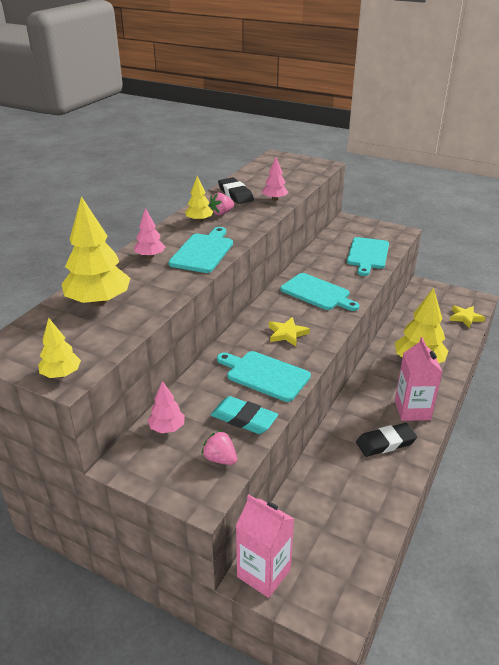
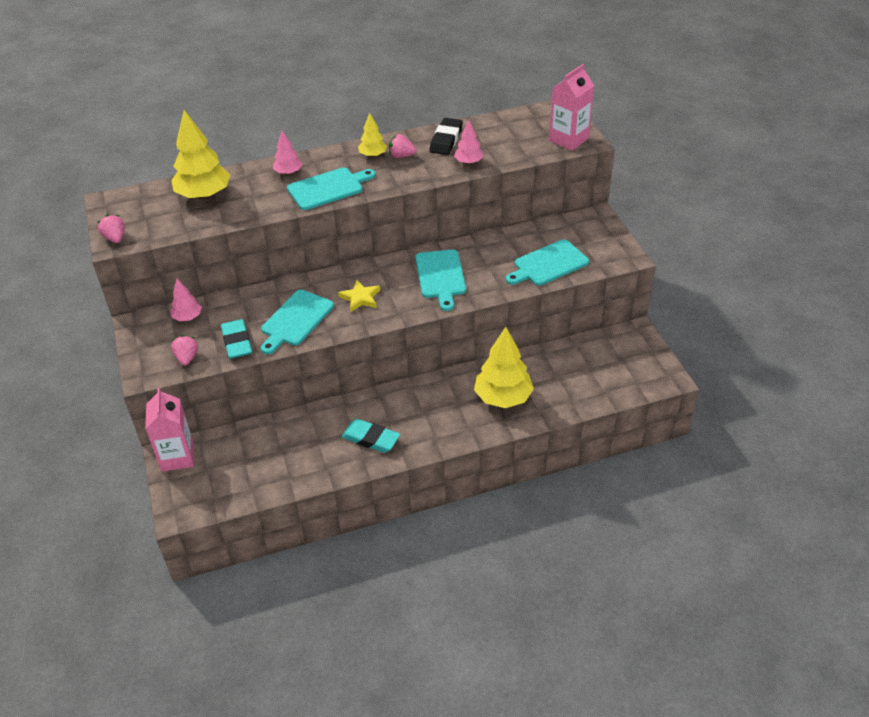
camera: 45 degrees right, 10 degrees up
(61, 374) = (115, 238): yellow tree -> pink strawberry
(265, 375) = (295, 320): turquoise cutting board -> turquoise cutting board turned 135 degrees counterclockwise
(385, 443) = (371, 438): black eraser -> turquoise eraser
(412, 410) = (430, 430): pink carton -> pink carton (568, 139)
(465, 318) = (620, 388): yellow star -> none

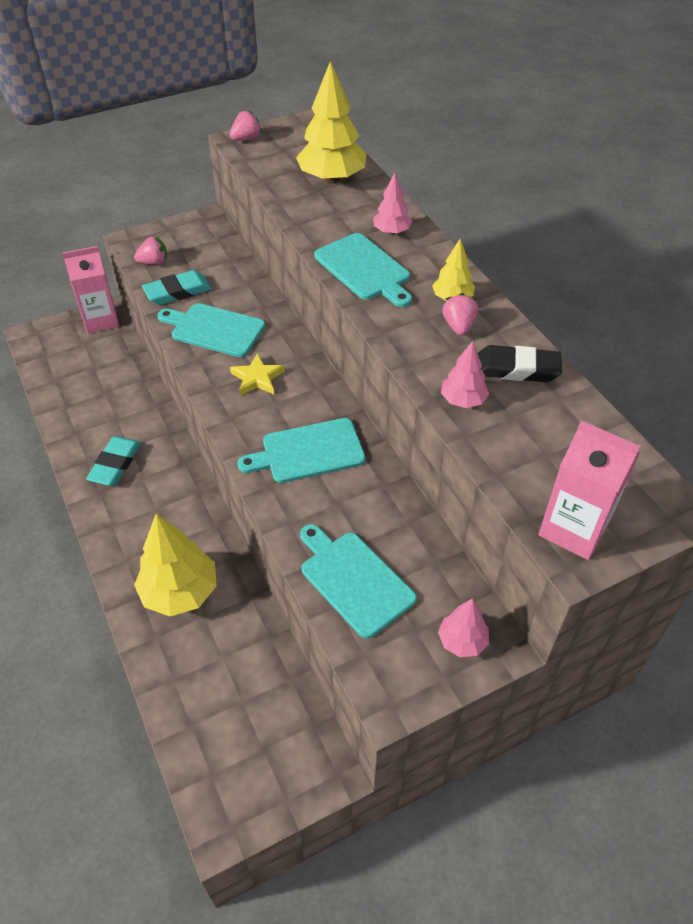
camera: 80 degrees right, 5 degrees up
(188, 317) = (216, 250): pink tree -> pink tree (462, 641)

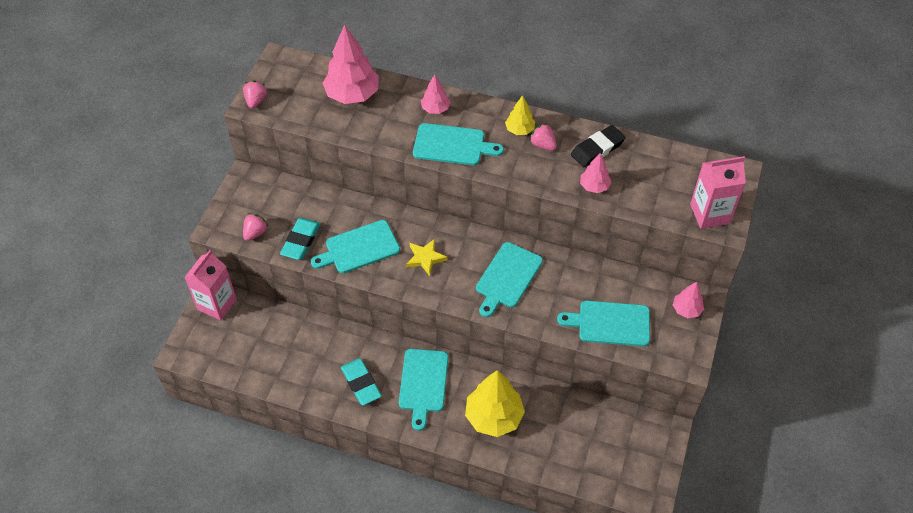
camera: 45 degrees left, 5 degrees up
(162, 508) = (423, 384): none -> turquoise cutting board
(332, 178) = (352, 95): yellow tree -> pink tree

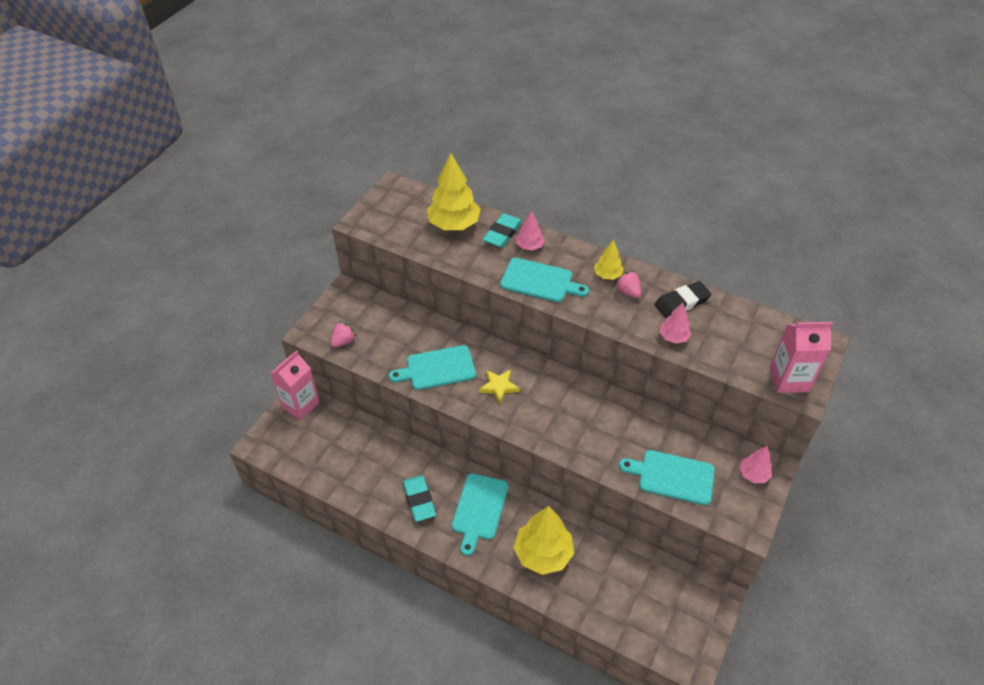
camera: 10 degrees right, 5 degrees down
(256, 101) = (364, 219): pink strawberry -> none
(301, 241) = (384, 354): turquoise eraser -> turquoise eraser (502, 233)
(352, 95) = (454, 224): pink tree -> yellow tree
(507, 277) = (576, 416): turquoise cutting board -> none

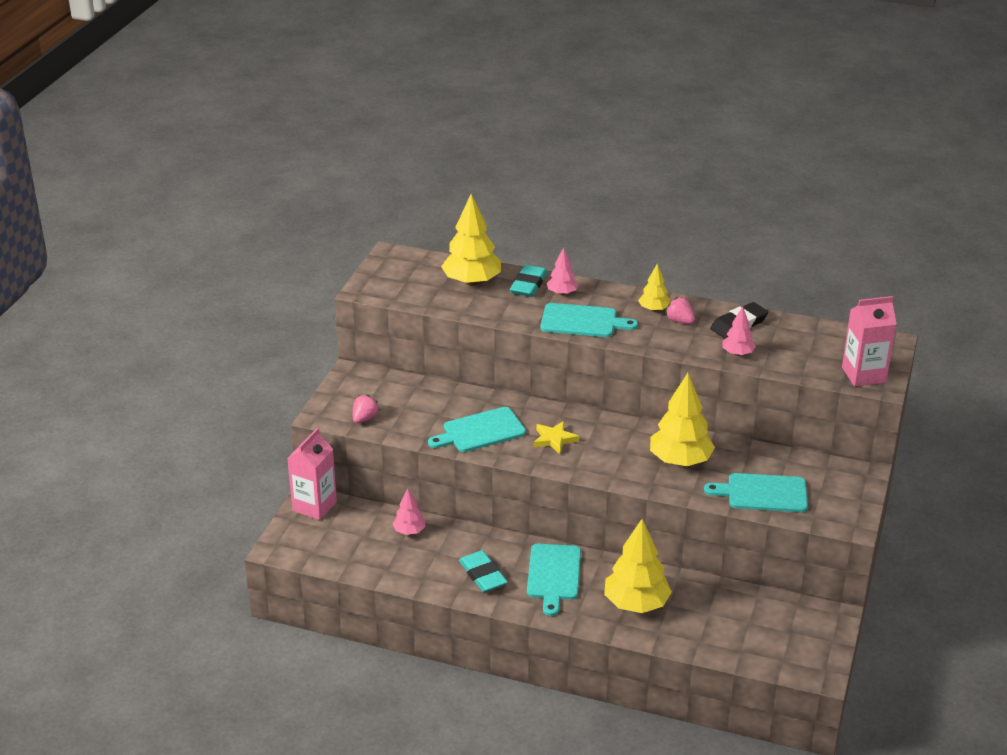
camera: 10 degrees left, 15 degrees down
(604, 427) = (680, 461): none -> yellow tree
(753, 474) = (846, 482): pink tree -> pink tree (409, 531)

